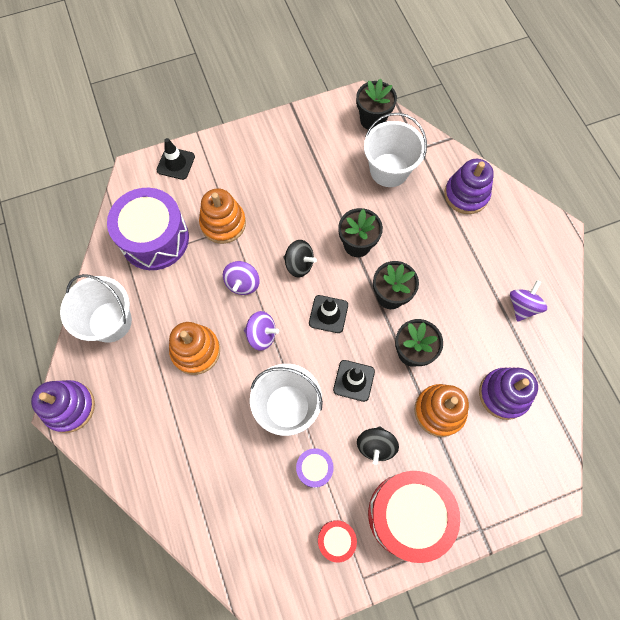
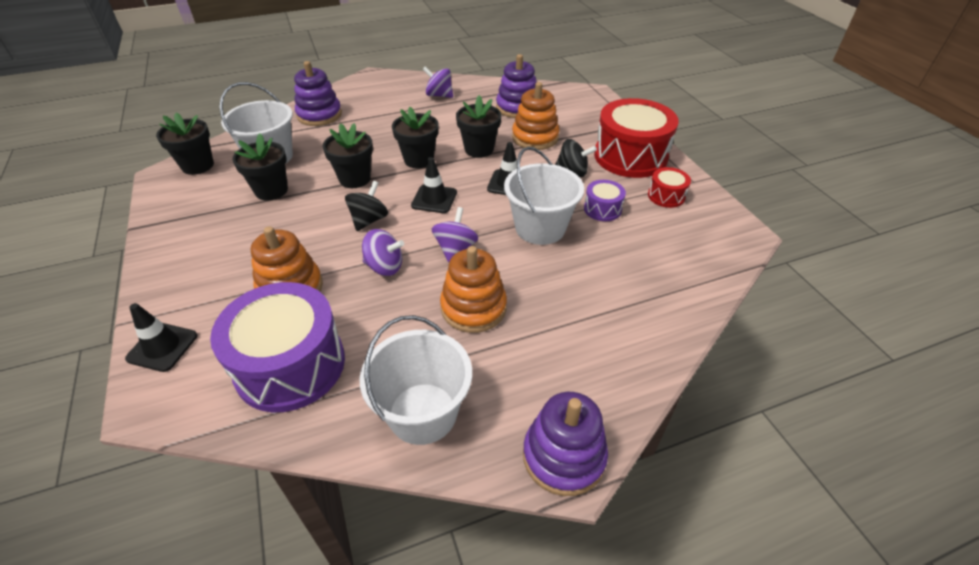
camera: 90 degrees left, 25 degrees down
(338, 183) = (271, 190): none -> black flower pot

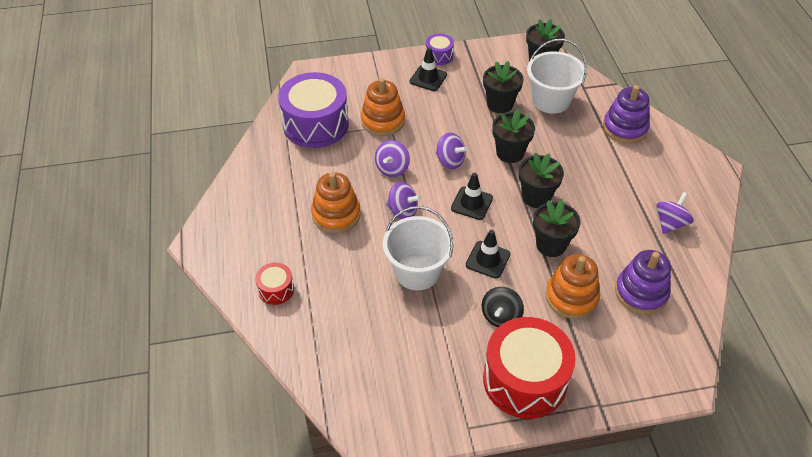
camera: 100 degrees right, 5 degrees up
(162, 347) = (347, 71): black traffic cone -> black traffic cone (428, 78)
(369, 220) = (450, 161): black spinning top -> purple spinning top
(423, 413) = (259, 181): white bucket -> none
(563, 456) = (206, 242): purple stacking toy -> none
(602, 209) = (435, 326): purple drum -> purple drum (439, 56)
(666, 196) = (446, 389): red drum -> red drum (276, 289)

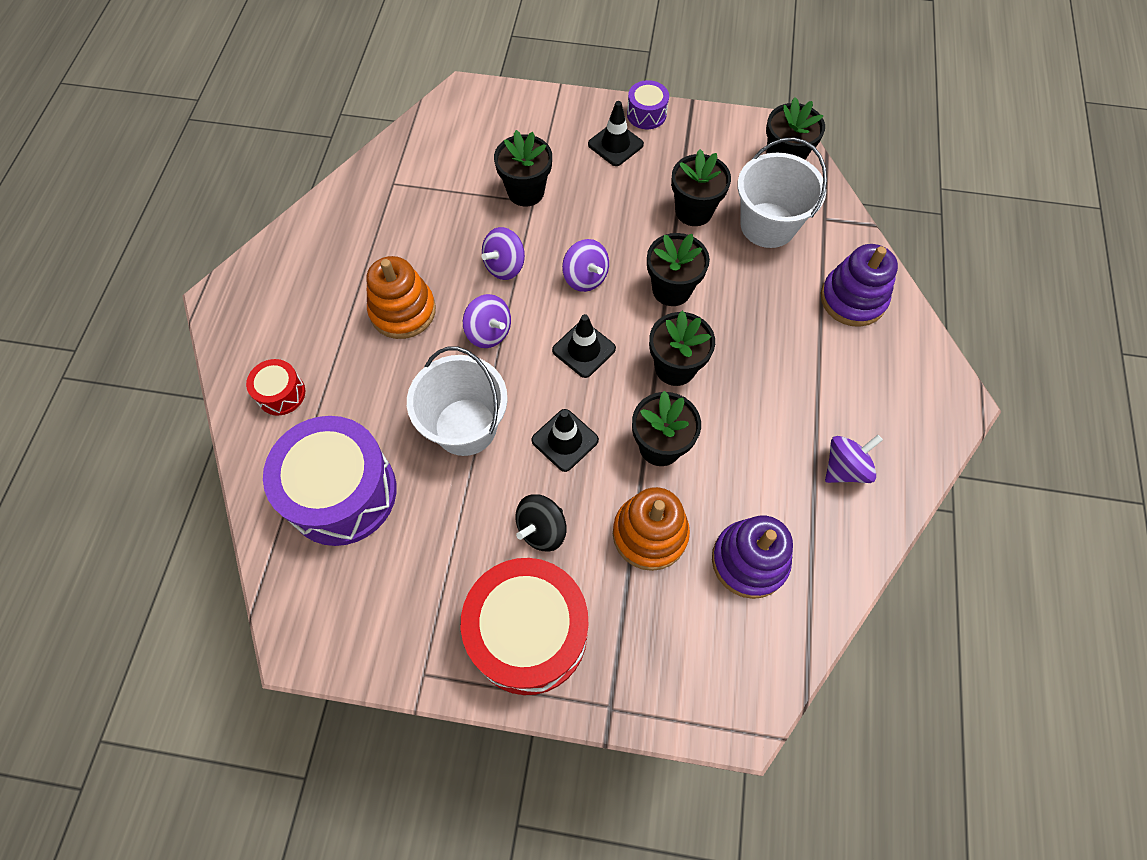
camera: 20 degrees right, 15 degrees up
(315, 124) = (438, 172): purple drum -> purple drum (342, 492)
(383, 121) = (526, 192): orange stacking toy -> black flower pot

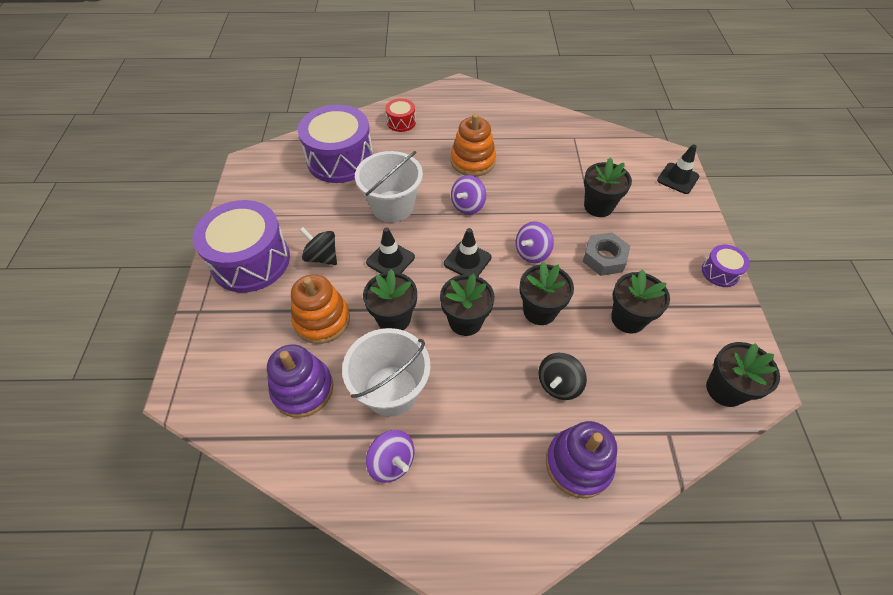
camera: 80 degrees right, 10 degrees down
(505, 266) = (526, 205): purple spinning top -> none
(528, 633) = (251, 261): red drum -> purple drum
(607, 208) = (604, 258): none -> grey nut
(615, 144) = (674, 255): black traffic cone -> black traffic cone (677, 178)
(766, 294) = (558, 384): none -> black spinning top
(768, 225) = (637, 380): white bucket -> white bucket (391, 390)

